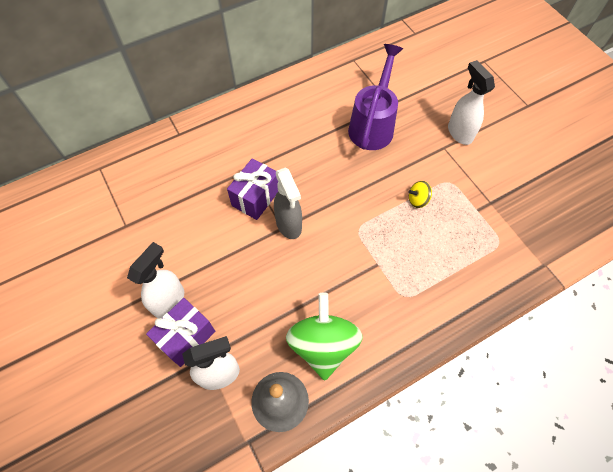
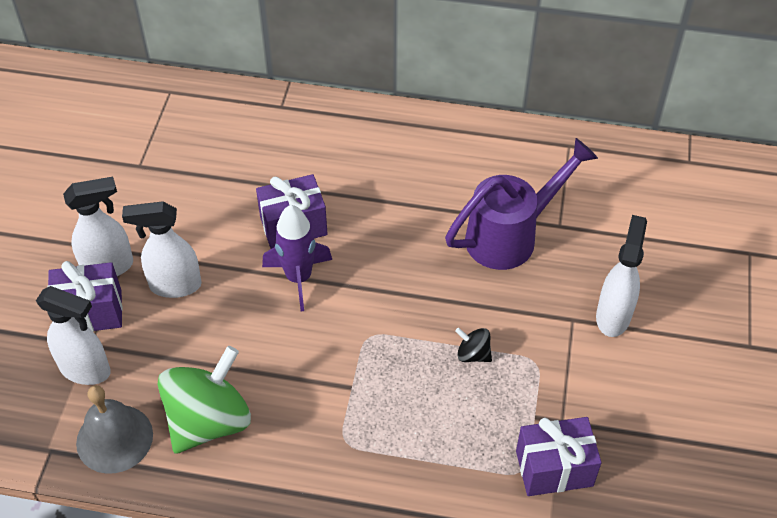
camera: 40 degrees right, 10 degrees down
(222, 282) = (174, 285): none -> white spray bottle
(289, 225) = (299, 278): grey spray bottle -> purple rocket
(418, 200) = (473, 354): yellow spinning top -> black spinning top
(511, 229) = (554, 468): none -> purple gift

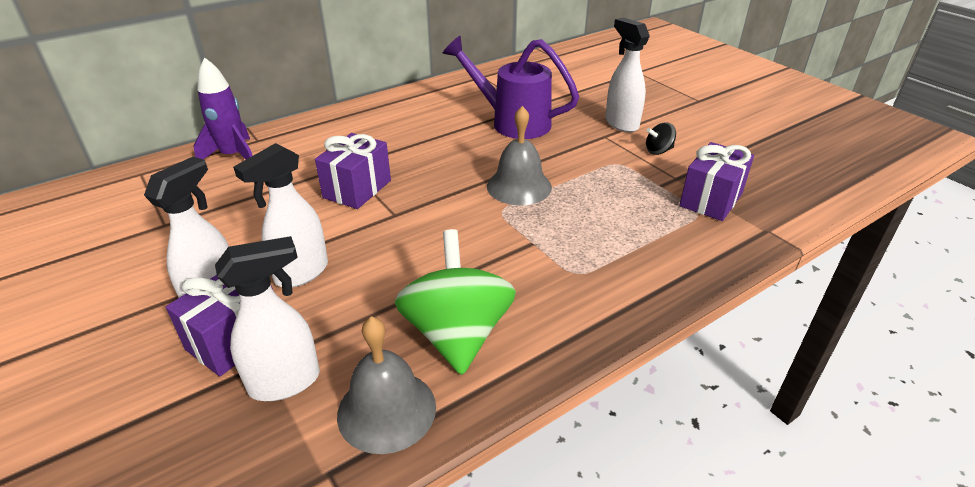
camera: 45 degrees left, 15 degrees down
(299, 278) = (403, 211): purple rocket -> purple rocket (233, 156)
(415, 321) = (519, 186): none -> grey bell
(473, 354) = (579, 180): black spinning top -> black spinning top (658, 151)
(511, 235) = (511, 122): purple watering can -> purple watering can turned 75 degrees counterclockwise

